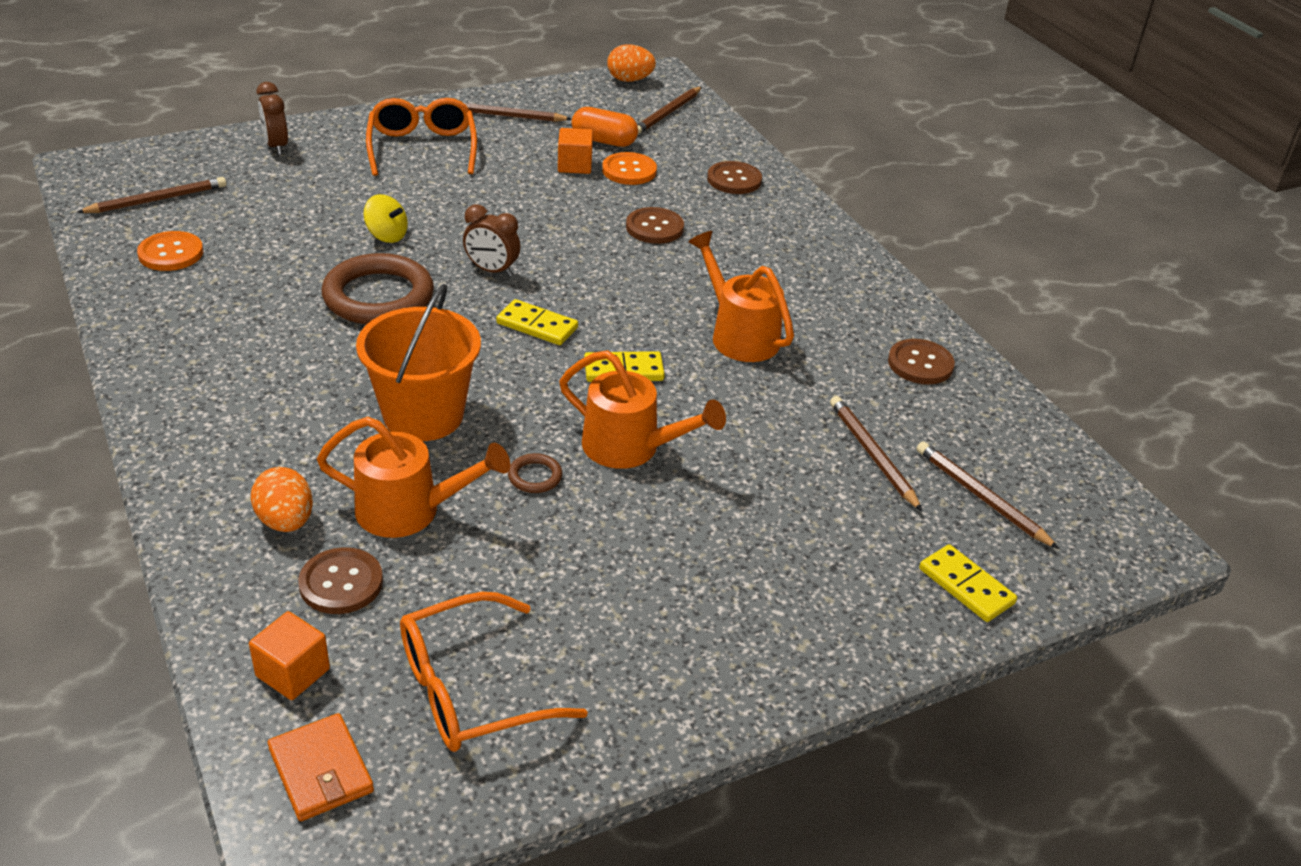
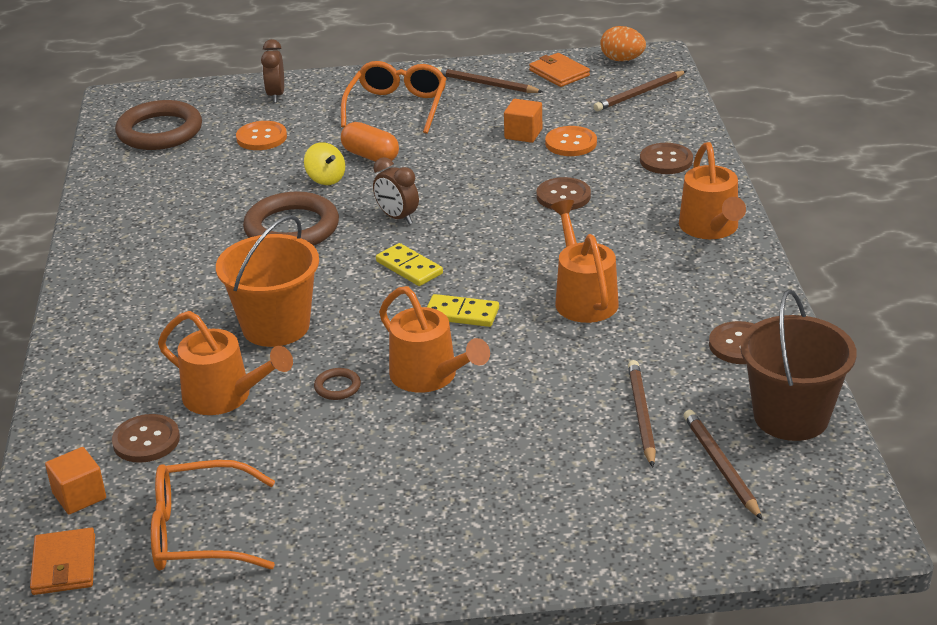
camera: 25 degrees right, 5 degrees down
(157, 200) = (160, 131): brown pencil -> brown ring
(171, 253) = (149, 175): orange button -> orange button (261, 137)
(286, 521) = (130, 389): orange egg -> none
(574, 98) = (559, 73): none -> orange wallet
(604, 141) = (563, 114): orange capsule -> orange capsule (370, 156)
(820, 246) = (711, 229): none -> orange watering can
(966, 586) = (655, 535): yellow domino -> none
(1013, 432) = (791, 417): none -> brown bucket

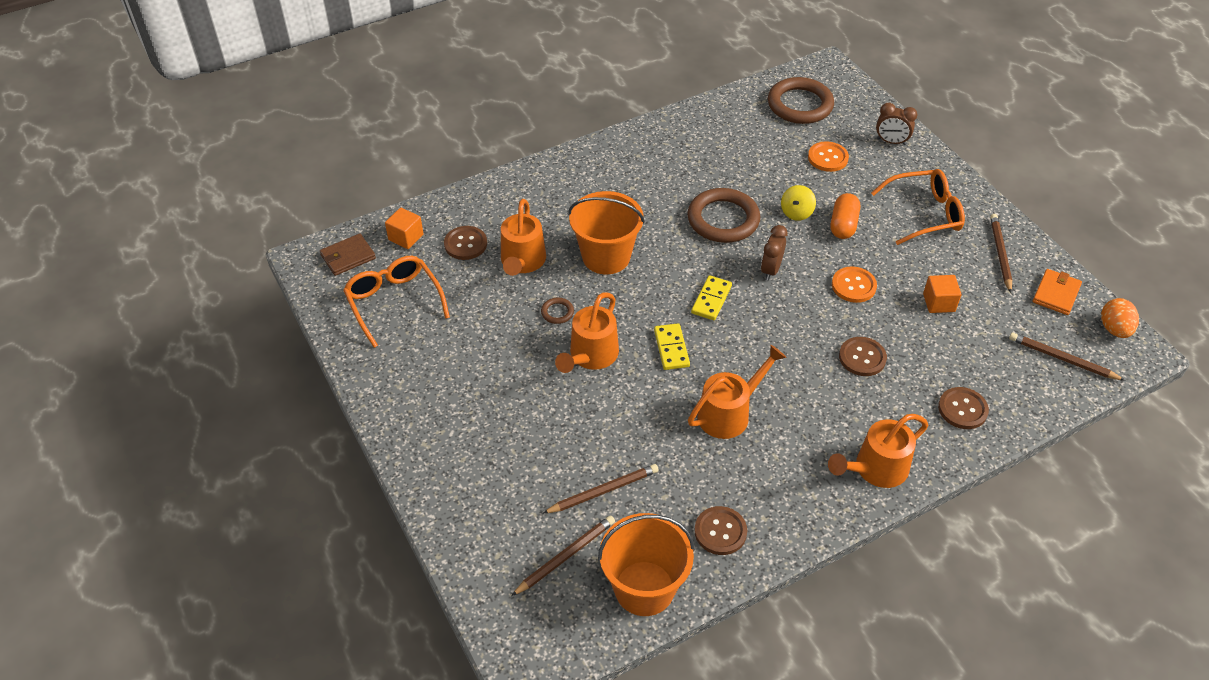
camera: 65 degrees right, 15 degrees up
(64, 565) = (348, 257): orange wallet -> brown wallet
(276, 95) = (891, 142): brown clock -> brown clock turned 135 degrees counterclockwise
(571, 143) = (946, 337): orange button -> orange button (853, 286)
(791, 417) = (644, 588): brown bucket -> orange bucket

